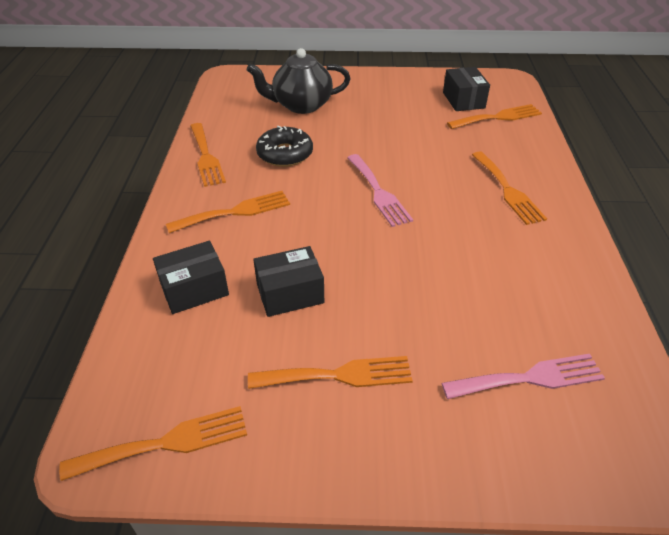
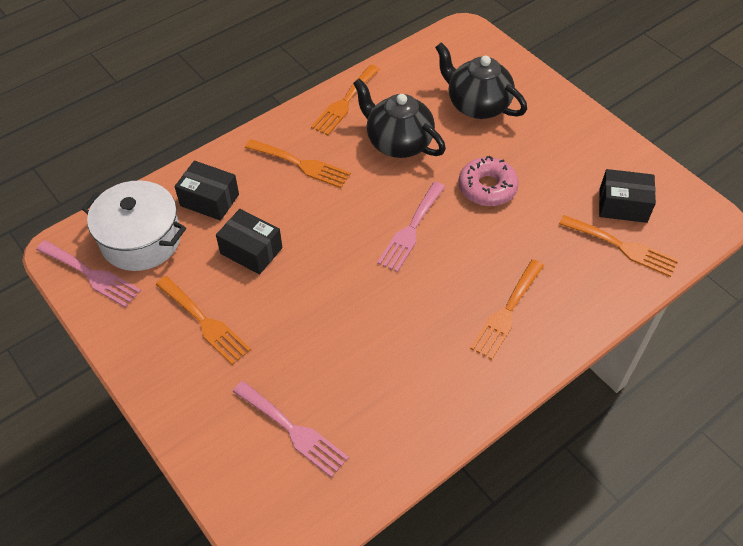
camera: 50 degrees right, 10 degrees up
(166, 443) = (91, 275): orange fork -> pink fork
(174, 369) = (141, 240): none -> white pot
(285, 154) = (398, 143): black donut -> black teapot
(382, 139) = (487, 188): none -> pink donut
(463, 100) = (623, 205): black box -> black box turned 60 degrees clockwise

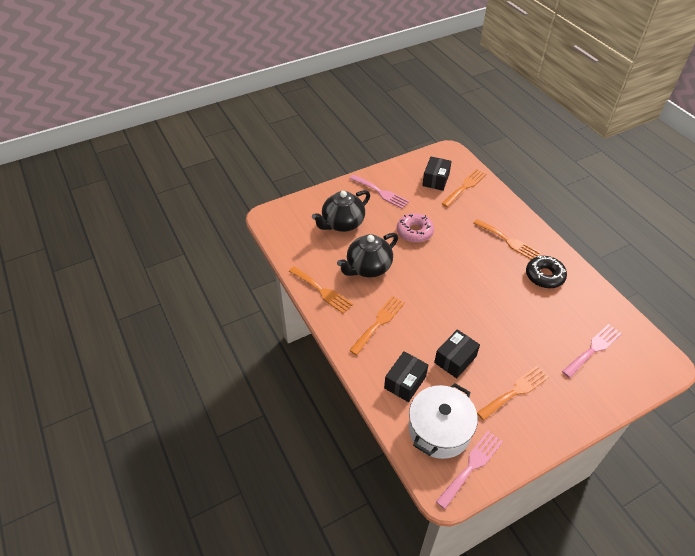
camera: 80 degrees left, 5 degrees down
(411, 230) = (444, 272): pink fork -> pink fork (381, 192)
(438, 365) = (544, 276): none -> black donut

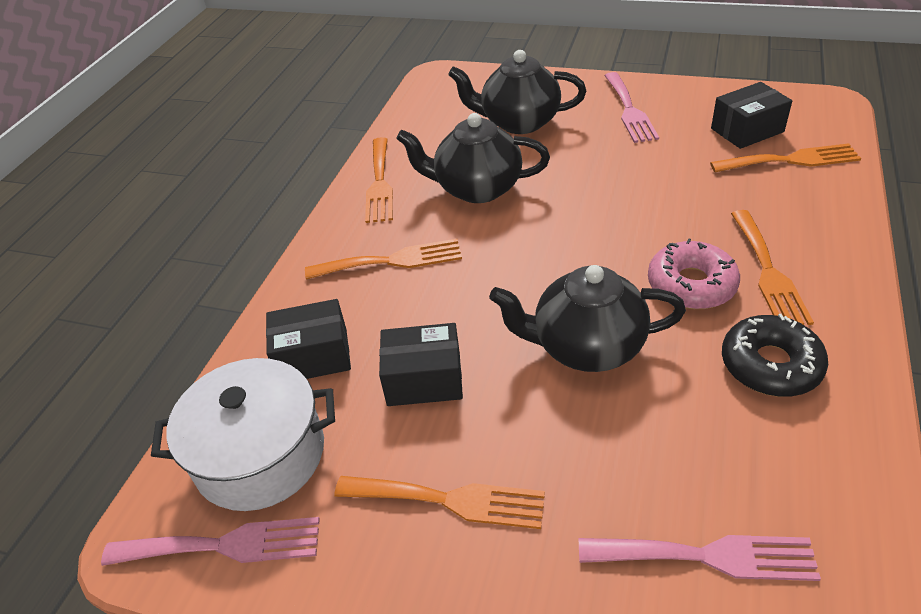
camera: 50 degrees right, 5 degrees down
(414, 232) = (611, 180): pink donut -> pink donut (691, 285)
(489, 308) = (586, 347): none -> black teapot

